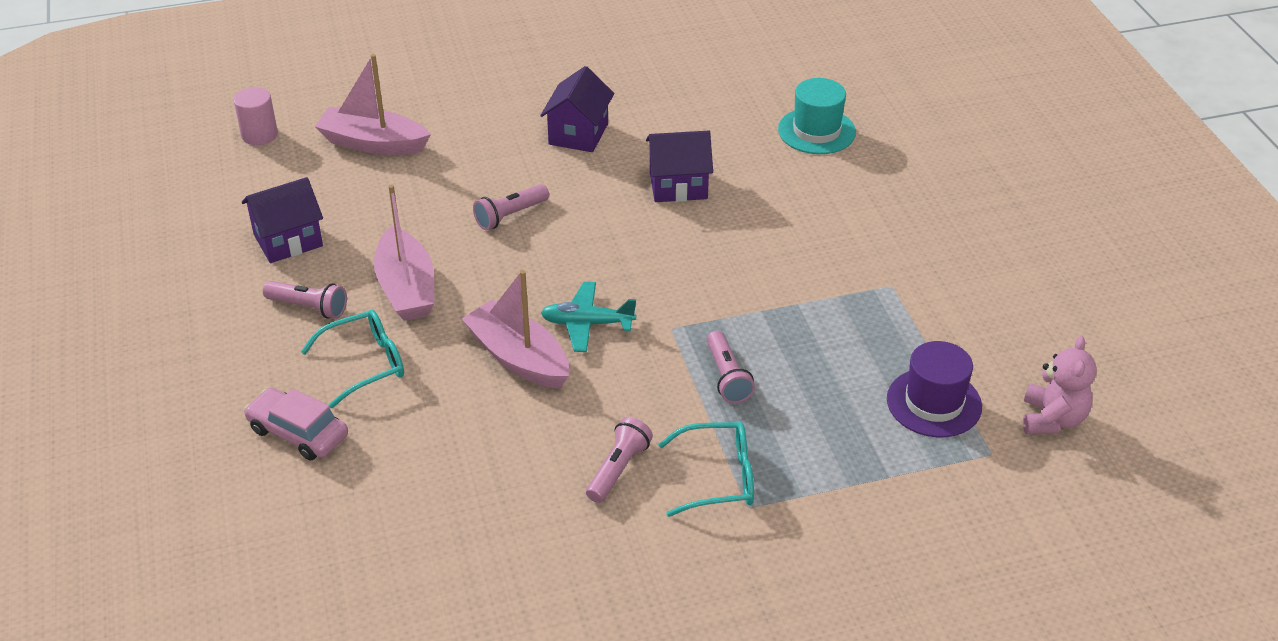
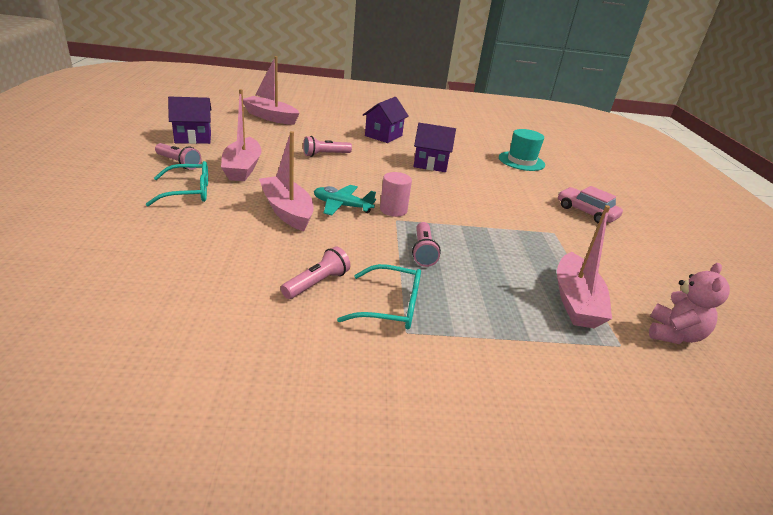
camera: 10 degrees right, 10 degrees down
(259, 135) = (215, 103): pink cylinder -> pink cylinder (393, 210)
(298, 432) = (114, 212): pink car -> pink car (586, 212)
(934, 403) = (575, 301): purple hat -> pink boat

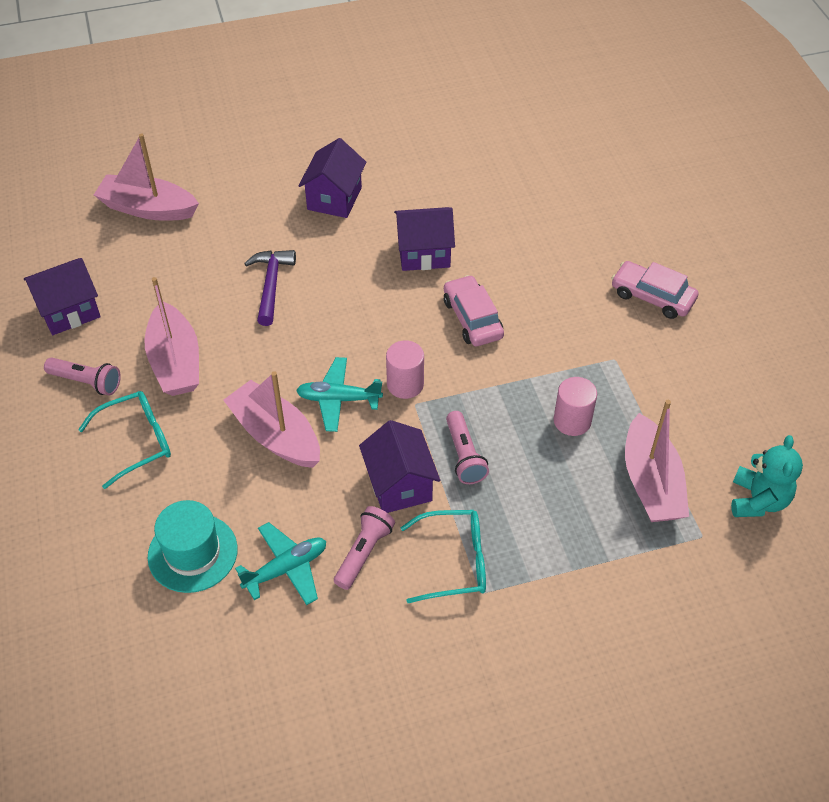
camera: 10 degrees left, 20 degrees up
(248, 277) = (286, 568): none -> turquoise plane
(325, 155) = (271, 285): pink flashlight -> purple hammer
(365, 254) = (399, 485): none -> purple house
(453, 194) = (472, 318): none -> pink car
(514, 254) = (572, 421): none -> pink cylinder
(521, 161) = (550, 195): turquoise hat -> turquoise hat (192, 553)
(673, 334) = (758, 500): pink teddy bear -> turquoise teddy bear

